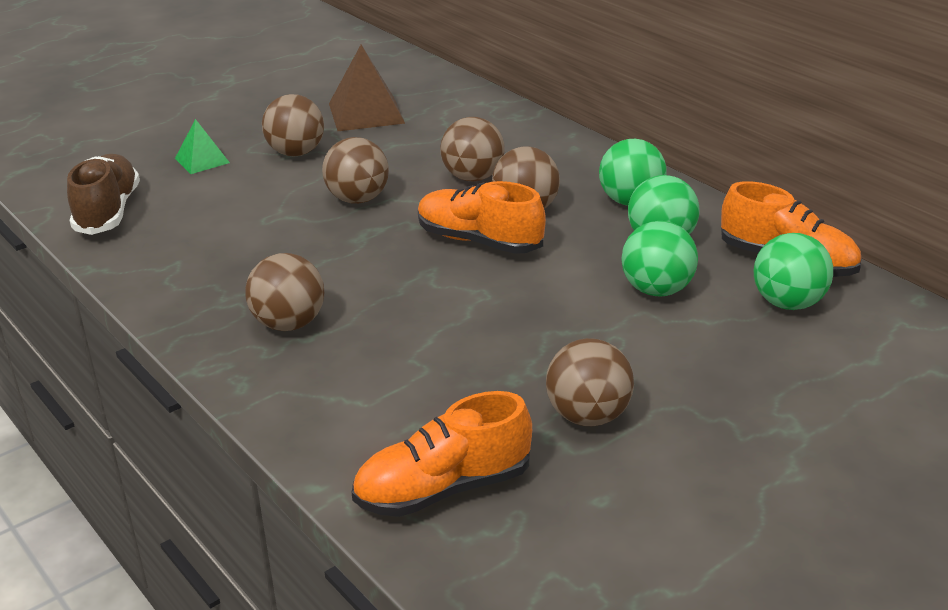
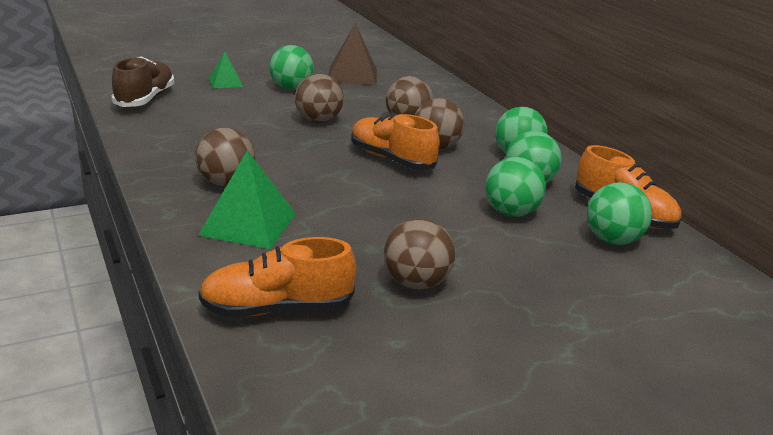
camera: 10 degrees right, 5 degrees down
(296, 153) = (291, 88): brown ball -> green ball
(348, 378) = (248, 224): none -> green pyramid

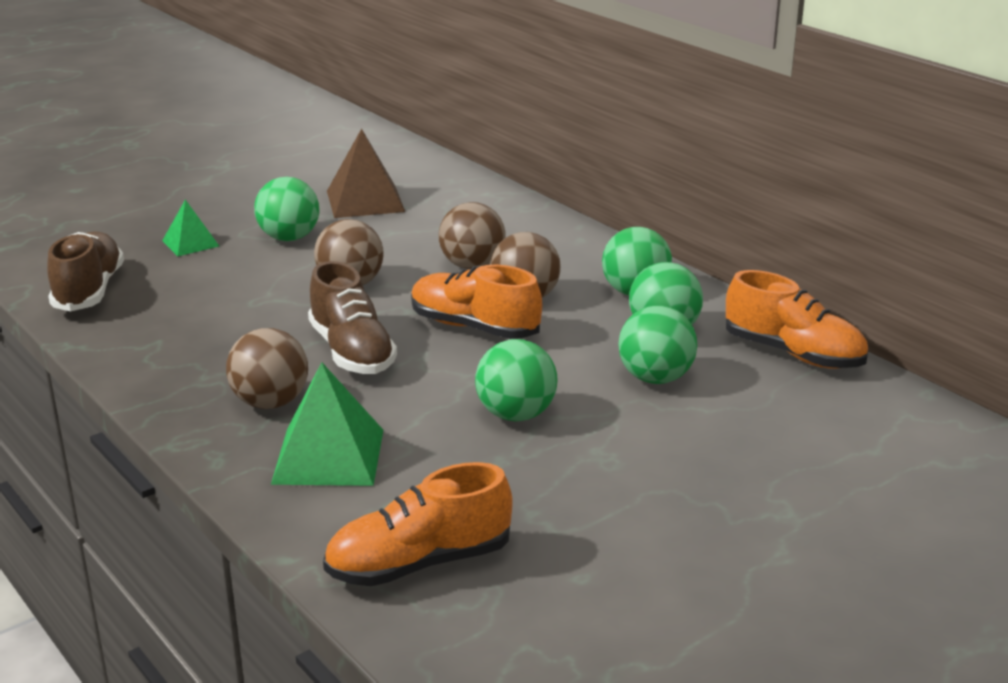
camera: 10 degrees left, 0 degrees up
(298, 161) = (352, 352): none -> brown shoe
(416, 283) = (574, 497): brown ball -> none
(612, 240) = (791, 394): green ball -> green ball (516, 415)

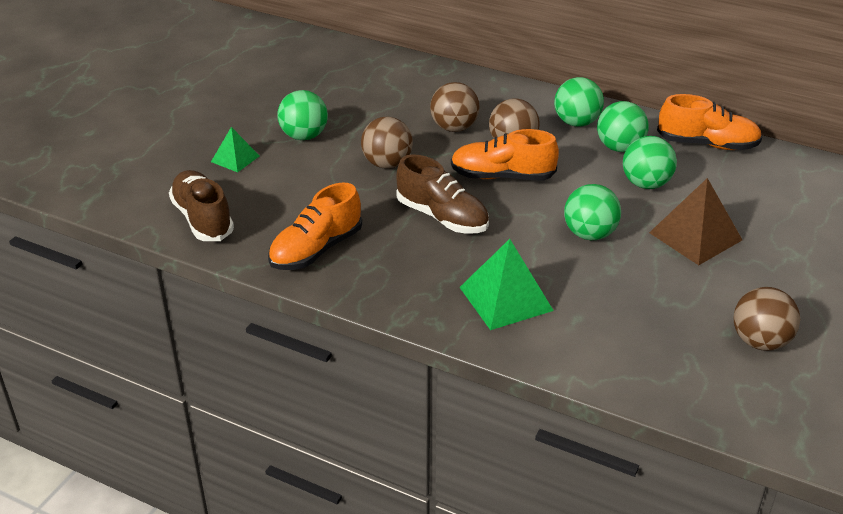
camera: 25 degrees left, 10 degrees up
(270, 403) = (428, 271): brown ball -> brown ball (760, 341)
(365, 201) = (326, 91): brown pyramid -> brown pyramid (695, 236)
(419, 563) = (632, 353): orange shoe -> orange shoe (316, 250)

